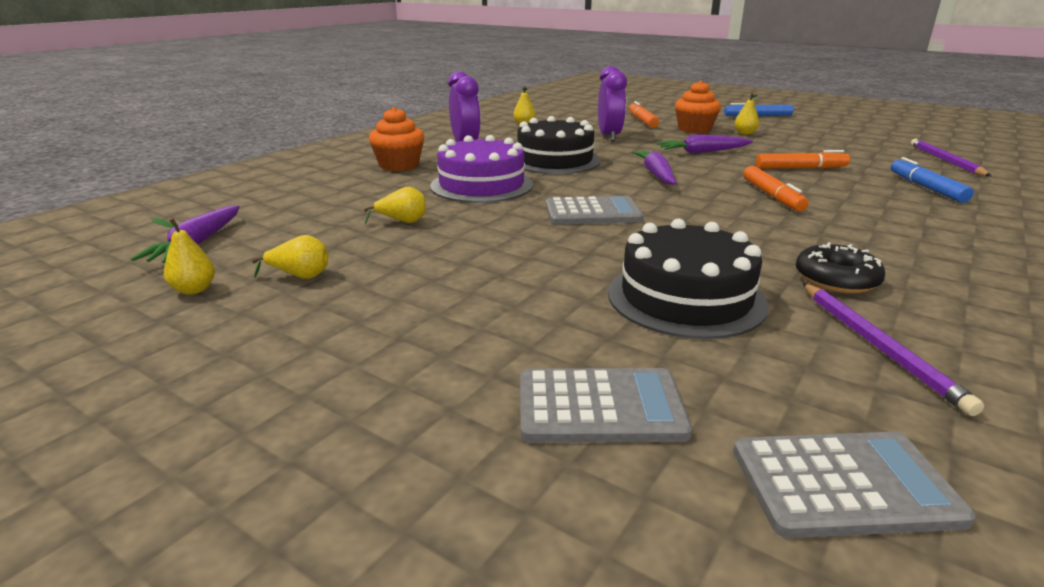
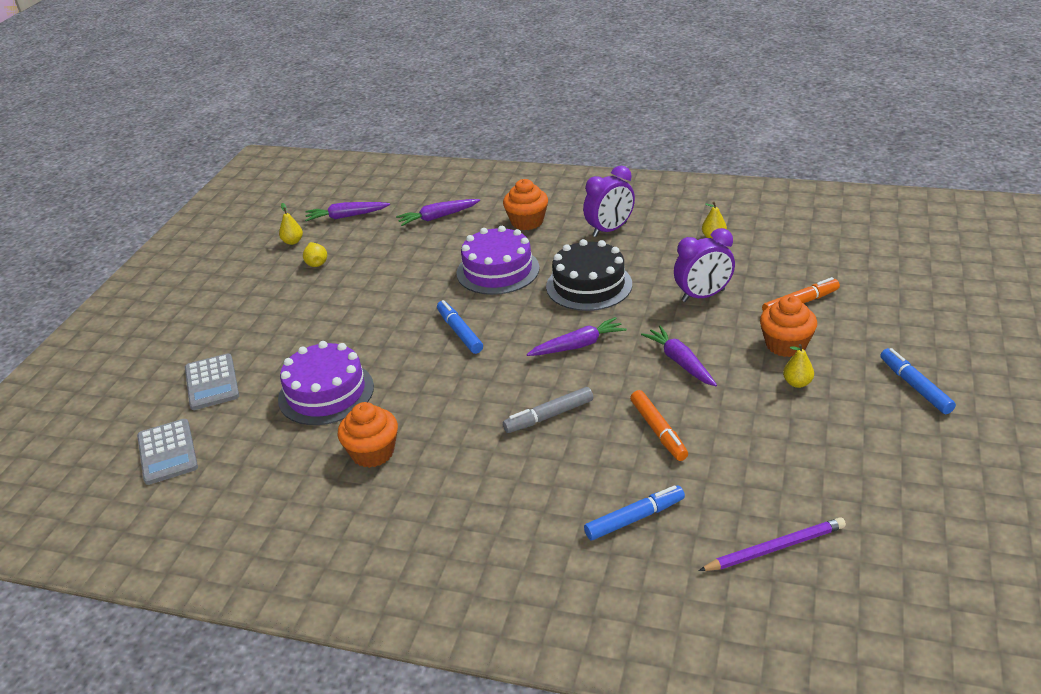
camera: 75 degrees right, 10 degrees up
(313, 197) = (438, 217): none -> purple carrot
(403, 222) = (407, 264): yellow pear -> none
(592, 212) = (459, 332): grey calculator -> blue marker
(685, 298) = (326, 393): black cake -> purple cake
(772, 196) = (549, 416): orange marker -> grey marker
(836, 279) = (373, 452): black donut -> orange cupcake
(878, 346) = (283, 467): purple pencil -> none

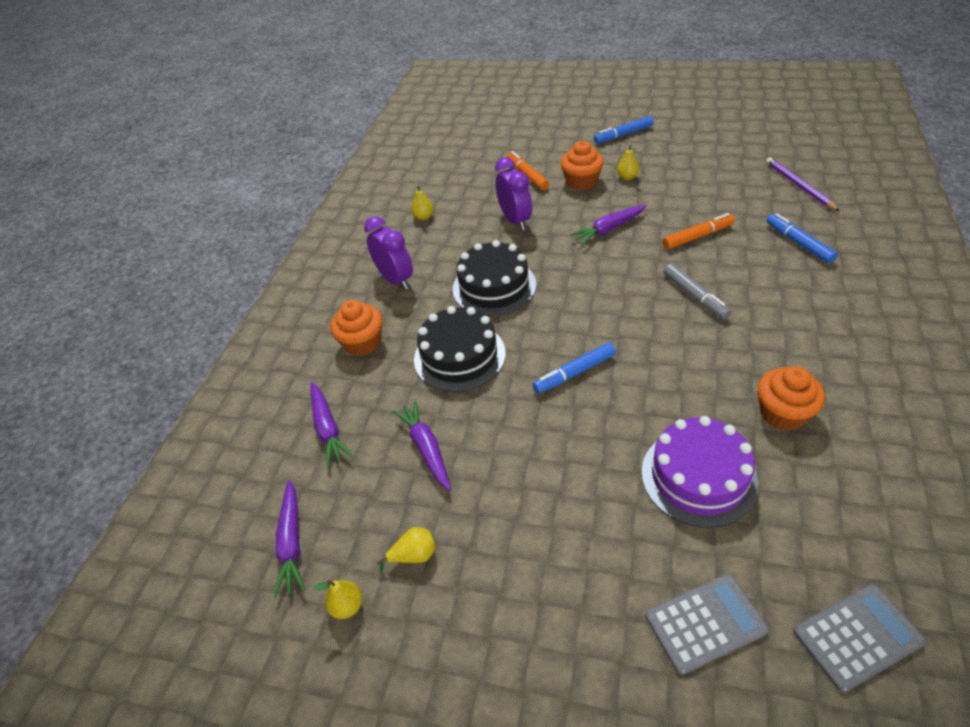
camera: 90 degrees left, 10 degrees up
(498, 270) = (459, 356): purple cake -> black cake
(578, 345) = (591, 286): purple carrot -> purple carrot (426, 448)

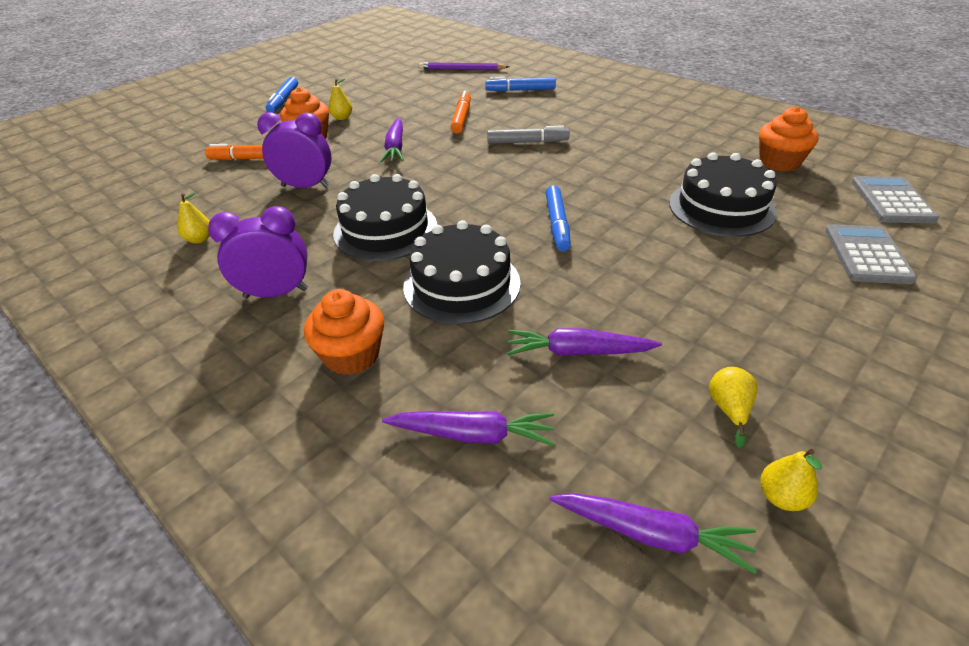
camera: 65 degrees left, 5 degrees down
(698, 477) = (721, 207): purple cake -> black cake
(782, 413) = (682, 155): orange cupcake -> orange cupcake (779, 162)

